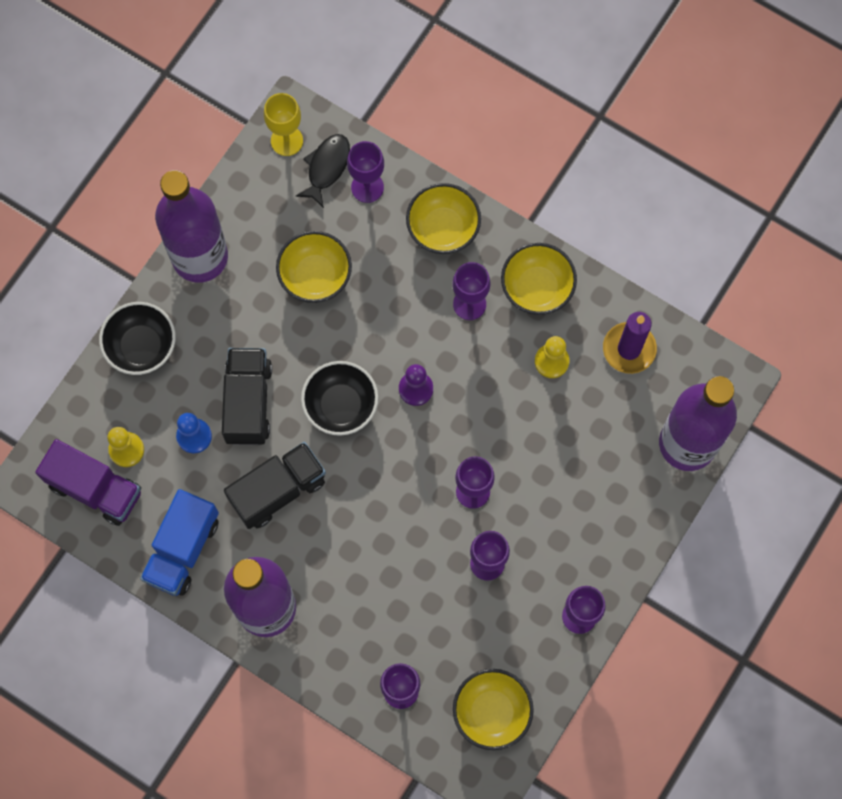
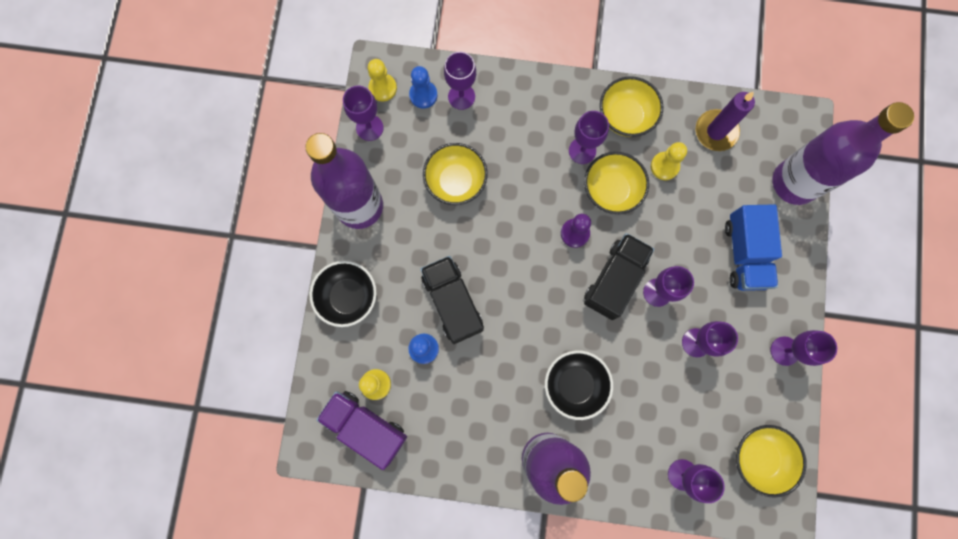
camera: 25 degrees left, 5 degrees up
(95, 488) = (366, 427): purple truck -> purple truck turned 150 degrees counterclockwise
(183, 549) = (459, 443): blue truck -> blue truck (744, 254)
(251, 177) = (369, 128): none -> purple goblet
(278, 490) = (509, 361): black truck -> black truck (614, 280)
(286, 141) = (383, 88): yellow goblet -> yellow pawn
(327, 167) = (423, 95): black fish -> blue pawn
(341, 406) = (525, 272): black bowl -> black bowl (574, 385)
(443, 229) = (534, 103): yellow bowl -> yellow bowl (611, 190)

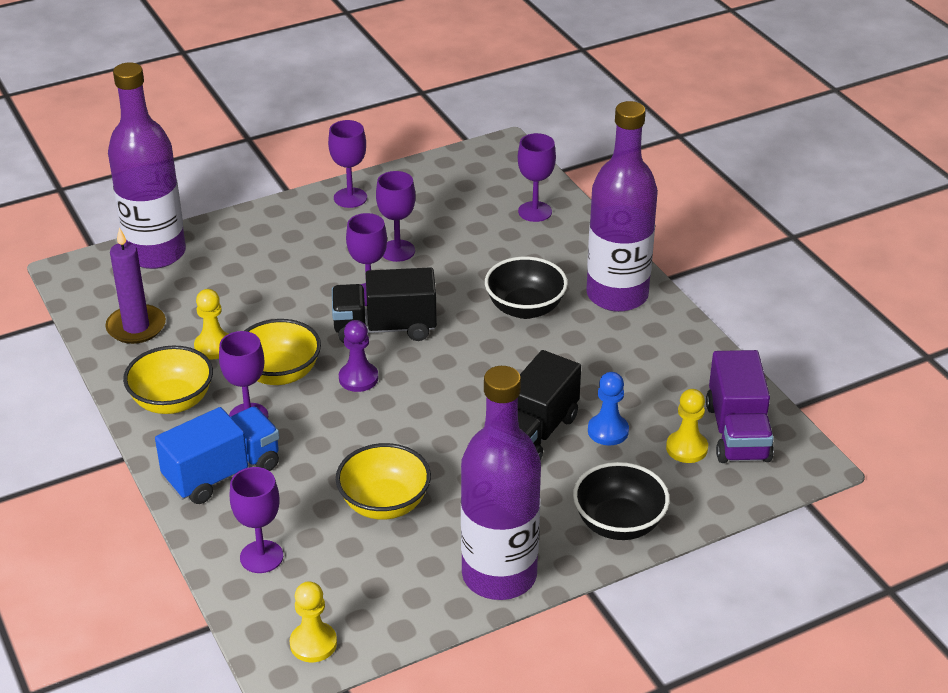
camera: 125 degrees left, 40 degrees down
(369, 128) = (383, 625): purple goblet -> none
(423, 95) = (290, 596): blue pawn -> none
(744, 254) = (269, 256): blue truck -> blue truck (222, 473)
(759, 457) = (469, 177): yellow bowl -> none

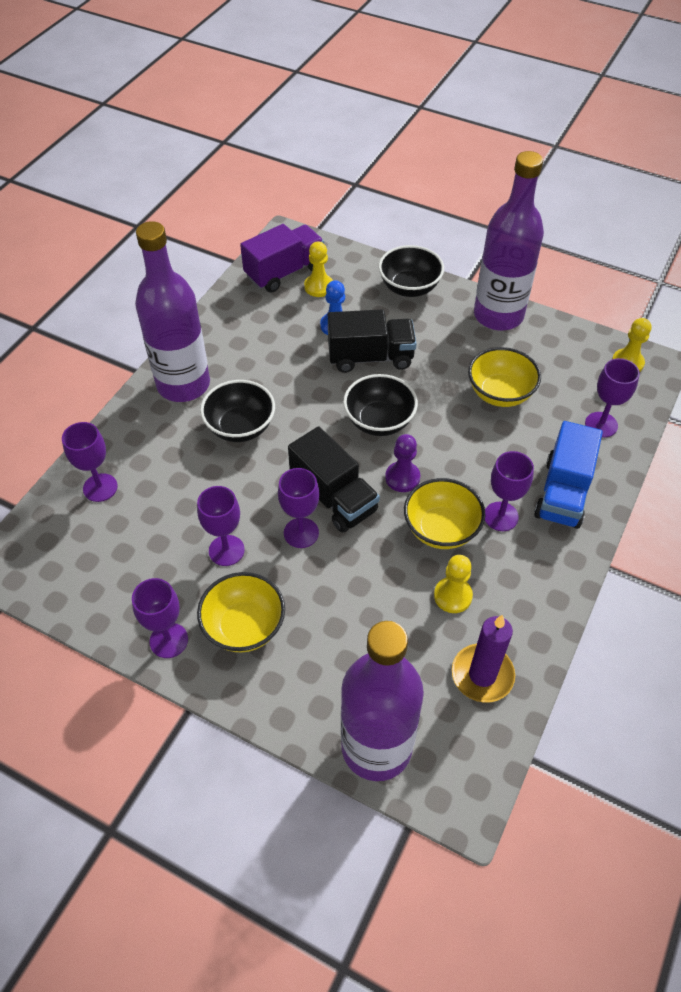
camera: 125 degrees left, 15 degrees up
(172, 401) = (533, 576): yellow bowl -> yellow bowl (244, 626)
(222, 473) = (563, 493): blue truck -> blue truck turned 90 degrees counterclockwise
(440, 397) = (379, 421): none -> black bowl

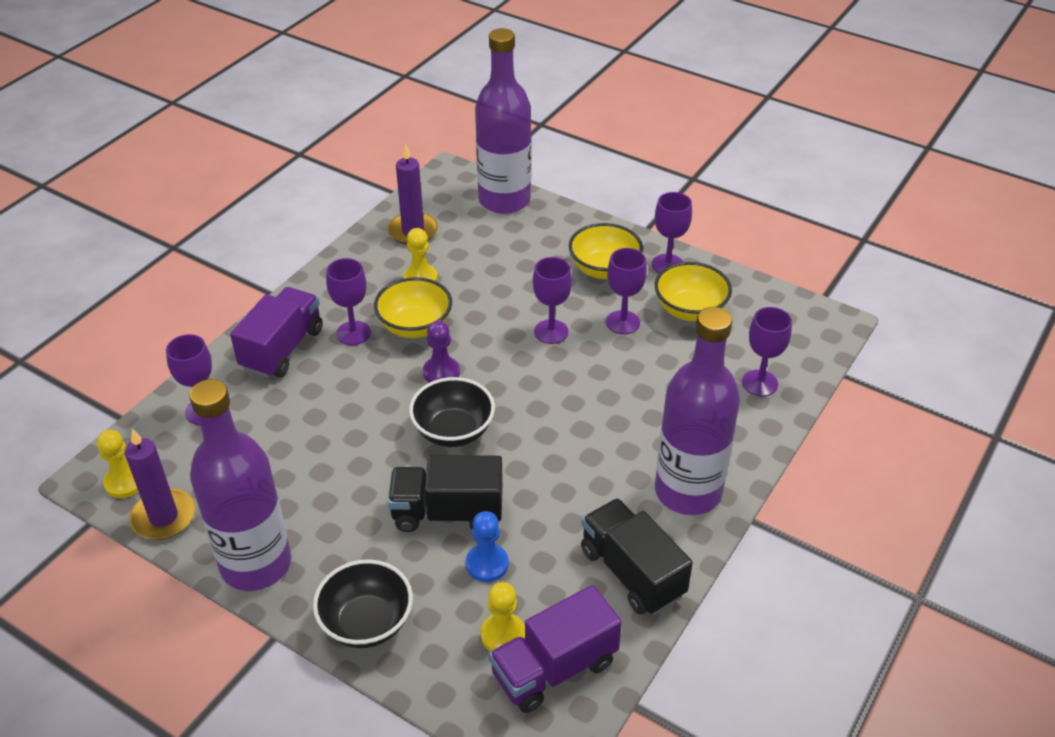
camera: 175 degrees left, 10 degrees down
(240, 427) = (614, 435): black bowl -> none
(333, 497) = (515, 360): black truck -> black truck (632, 572)
(500, 393) = (301, 454): yellow bowl -> yellow bowl (690, 310)
(563, 493) = (282, 349): blue truck -> purple truck
(581, 340) = (164, 517): none -> purple candle

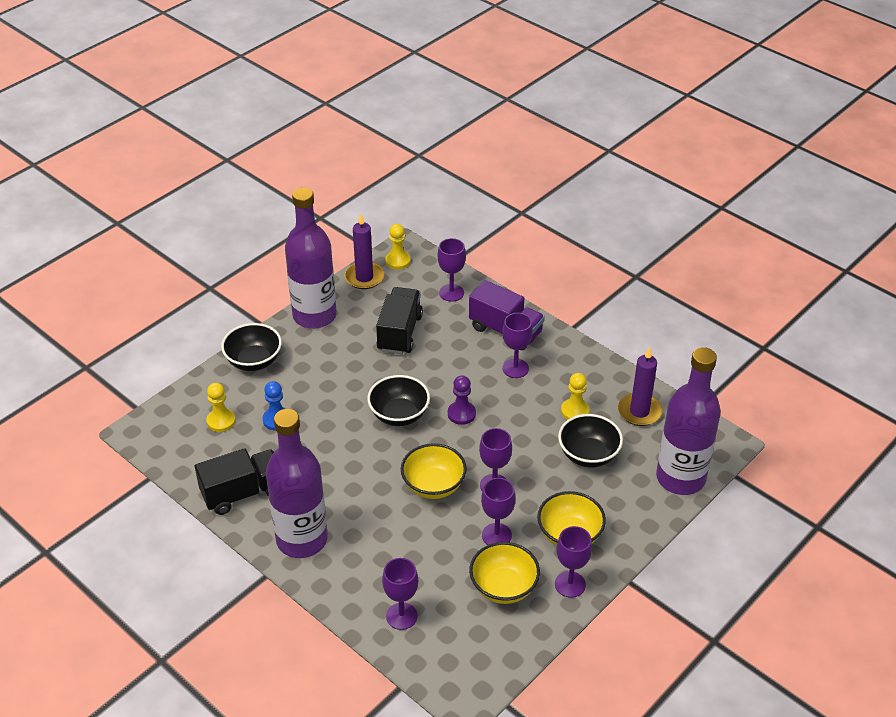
camera: 100 degrees right, 0 degrees up
(415, 326) = (516, 403): yellow bowl -> yellow bowl (433, 485)
(447, 512) = (326, 405): black truck -> black truck (399, 333)
(486, 264) = (588, 455): none -> black bowl
(554, 668) = (188, 442): purple truck -> none

